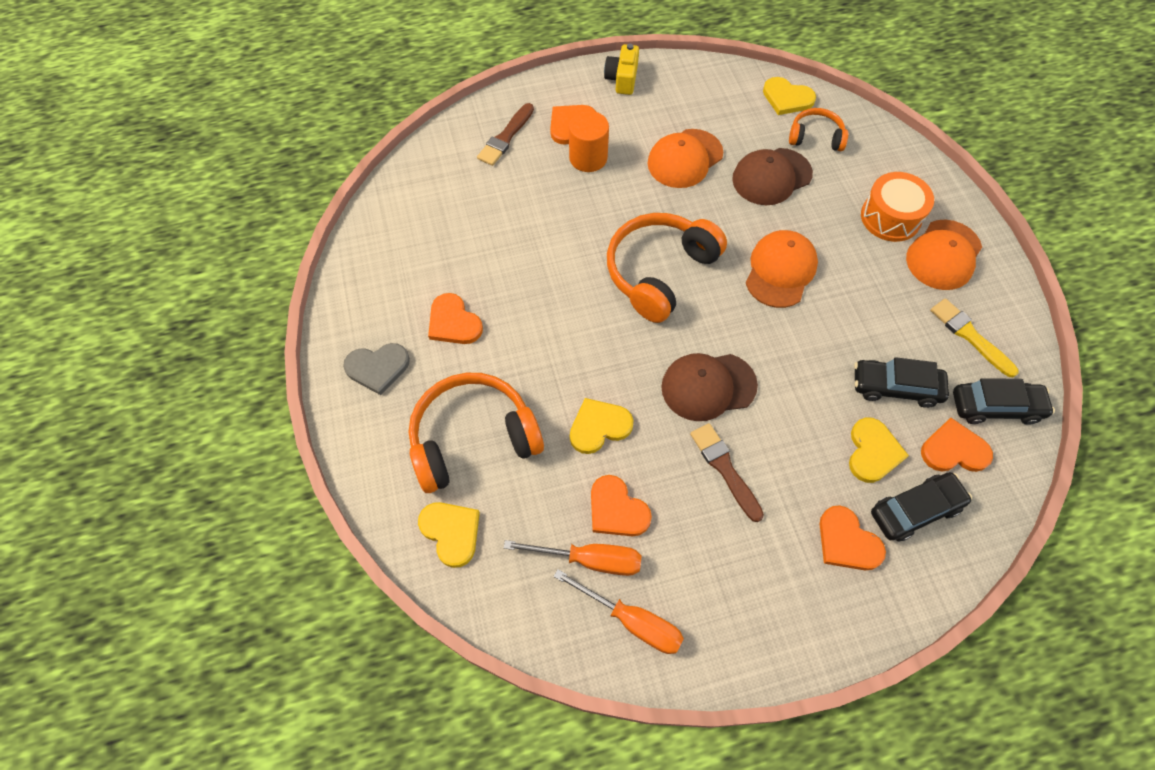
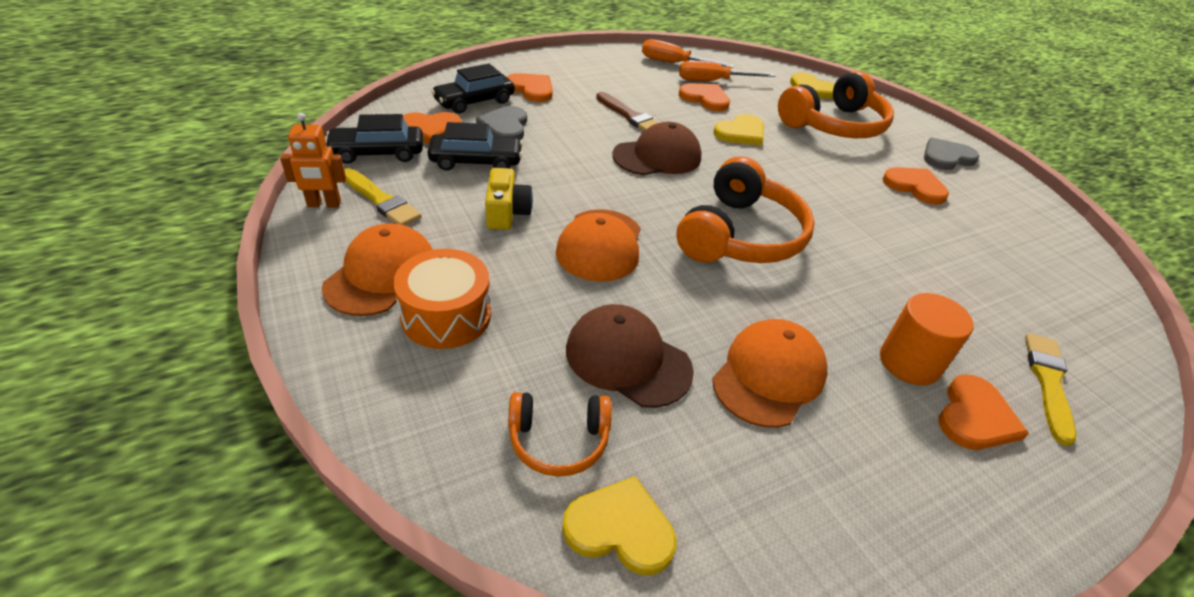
camera: 165 degrees right, 20 degrees down
(505, 137) = (1048, 383): brown brush -> yellow brush
(622, 79) = (959, 532): yellow camera -> yellow camera (507, 213)
(771, 177) = (627, 359): brown cap -> brown cap turned 105 degrees counterclockwise
(873, 452) = (505, 126): yellow heart -> grey heart
(1016, 334) = (324, 204): none -> orange robot

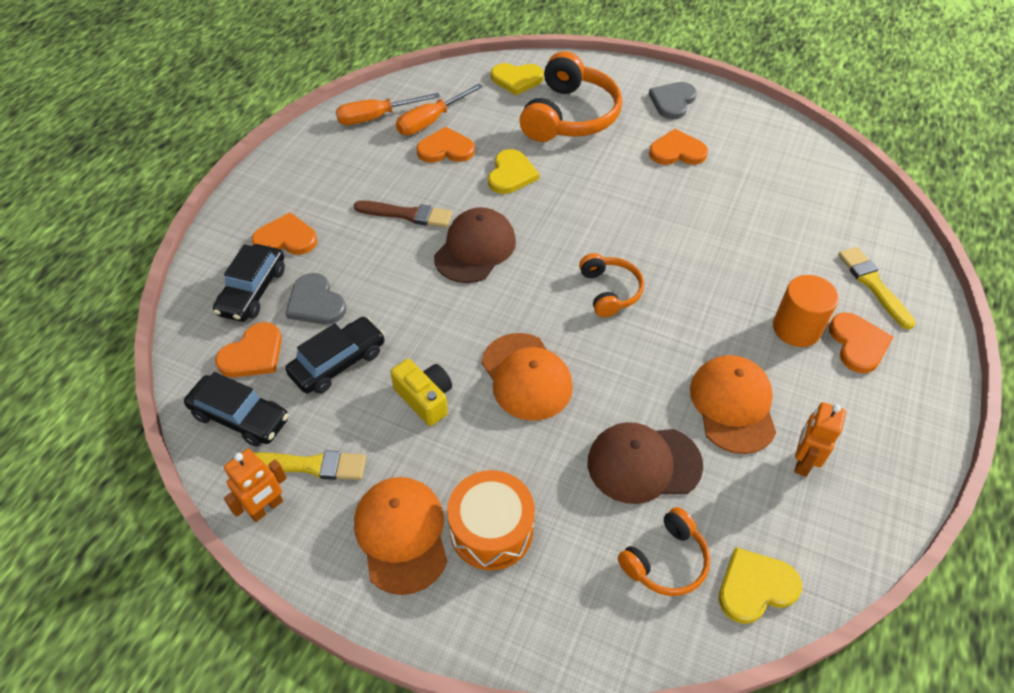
camera: 35 degrees left, 10 degrees up
(377, 153) = (240, 417): black car -> black car turned 105 degrees counterclockwise
(740, 235) = (610, 291): orange headphones -> orange headphones, size x0.54
(796, 466) = (802, 461): none -> orange robot

